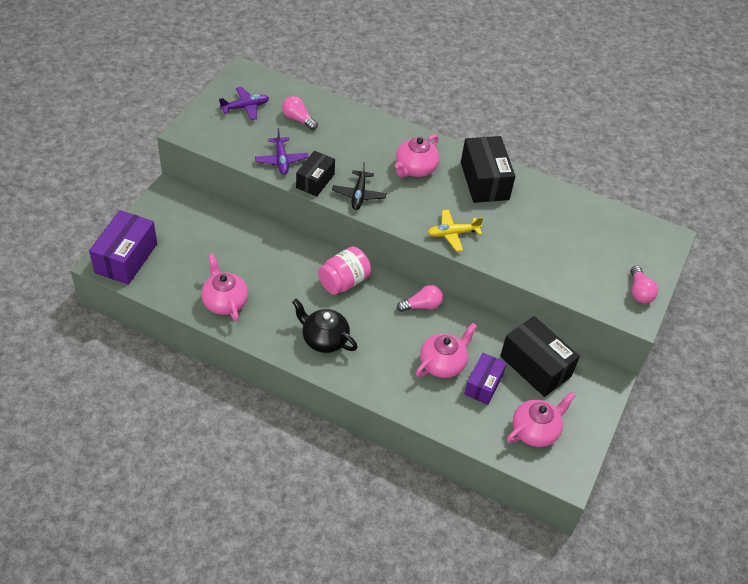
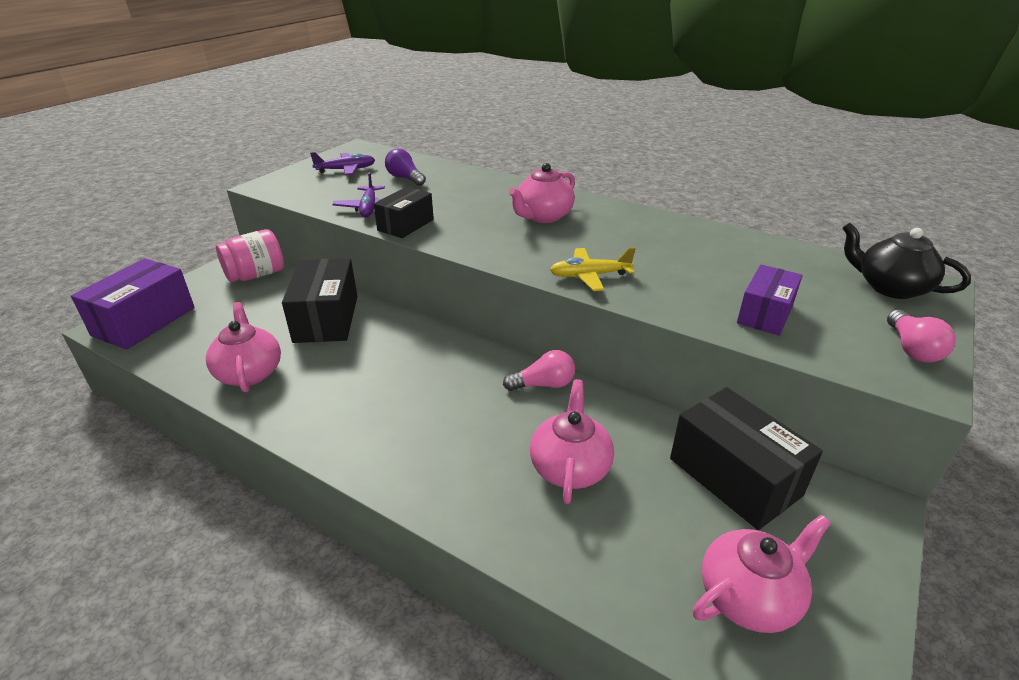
camera: 10 degrees right, 15 degrees down
(298, 119) = (405, 178): pink light bulb -> purple light bulb
(324, 339) = (379, 424): black teapot -> black teapot (890, 287)
(344, 282) = (432, 353): pink jar -> pink jar (256, 275)
(359, 195) = (461, 237): black plane -> none
(443, 364) = (570, 467): pink teapot -> pink teapot turned 45 degrees counterclockwise
(483, 385) = (641, 504): purple box -> purple box (765, 314)
(484, 181) = (637, 227): black box -> black box (326, 318)

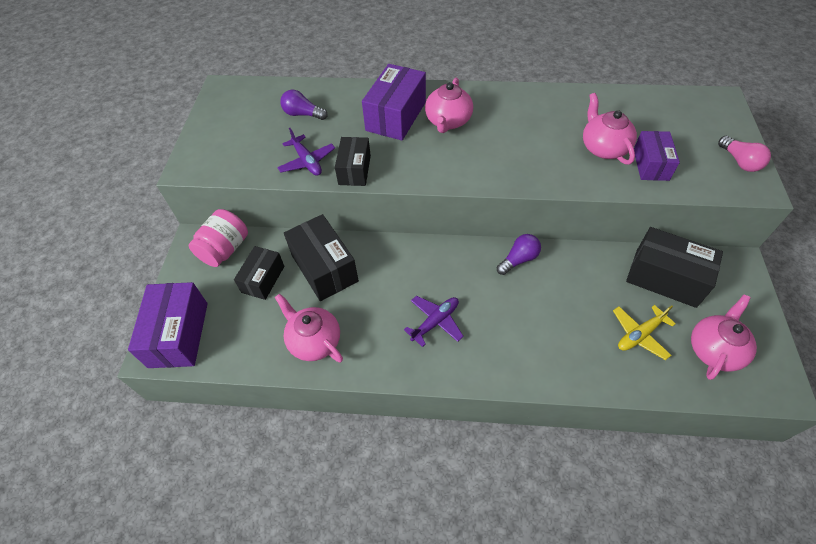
camera: 25 degrees left, 20 degrees up
(261, 307) = (263, 279): none -> black box
(346, 170) = (241, 121): purple plane -> purple plane (435, 322)
(492, 200) = (396, 116): none -> purple box
(543, 384) = (519, 259): pink light bulb -> purple light bulb
(570, 467) = (578, 314): pink teapot -> pink teapot (603, 148)
(589, 276) = (526, 172): yellow plane -> yellow plane (639, 335)
(890, 287) = (702, 111): black teapot -> none

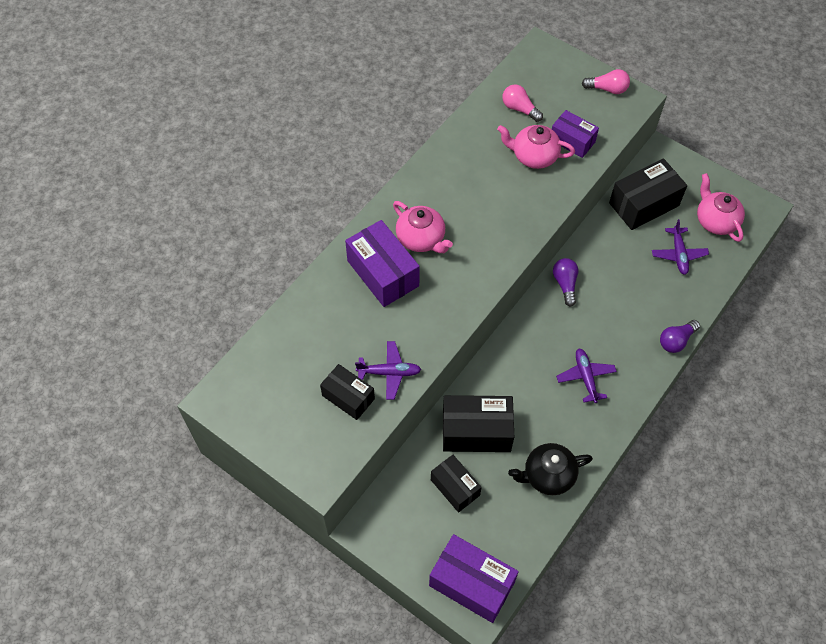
camera: 60 degrees left, 5 degrees up
(225, 249) = (395, 506): pink jar -> none
(303, 114) = (319, 346): purple light bulb -> purple light bulb (676, 341)
(314, 341) = (548, 475): pink teapot -> black teapot
(354, 170) = (428, 341): black box -> black box (348, 397)
(639, 335) = (678, 254): yellow plane -> purple plane
(641, 117) = (519, 109): none -> pink light bulb

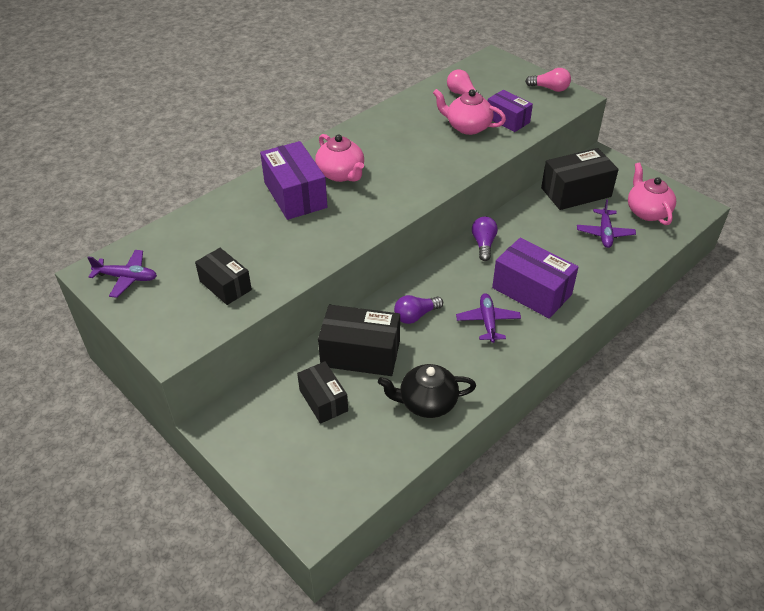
camera: 10 degrees right, 15 degrees down
(389, 373) = (274, 271): purple plane -> purple plane (127, 278)
(471, 584) = (314, 494): purple box -> purple box (531, 291)
(676, 341) = (590, 302): purple light bulb -> purple light bulb (415, 316)

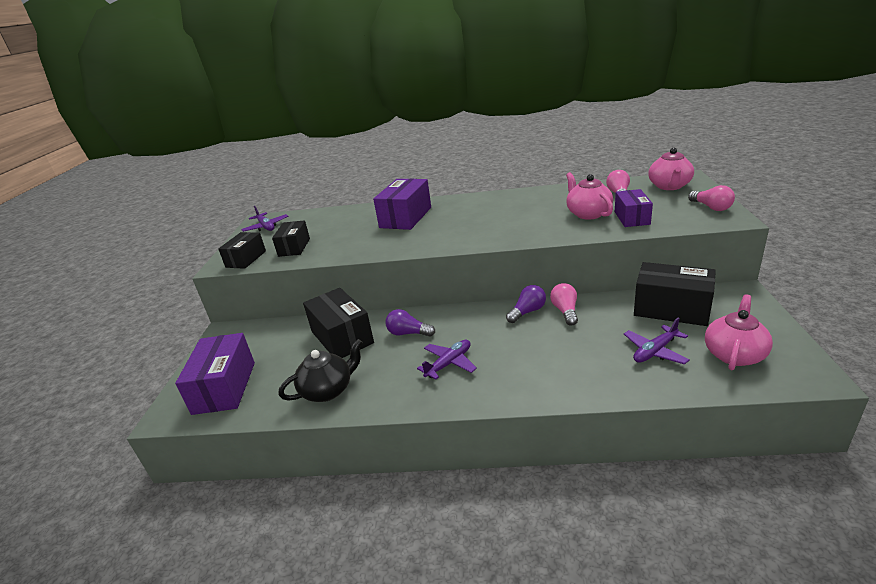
camera: 50 degrees right, 15 degrees down
(323, 400) = (282, 351): black box -> black box (246, 259)
(341, 174) = (450, 215): pink teapot -> pink teapot (669, 186)
(427, 402) = (328, 390): black teapot -> black teapot turned 105 degrees clockwise
(510, 229) = (565, 311): none -> pink light bulb
(531, 291) = (516, 361): purple box -> purple box (224, 387)

